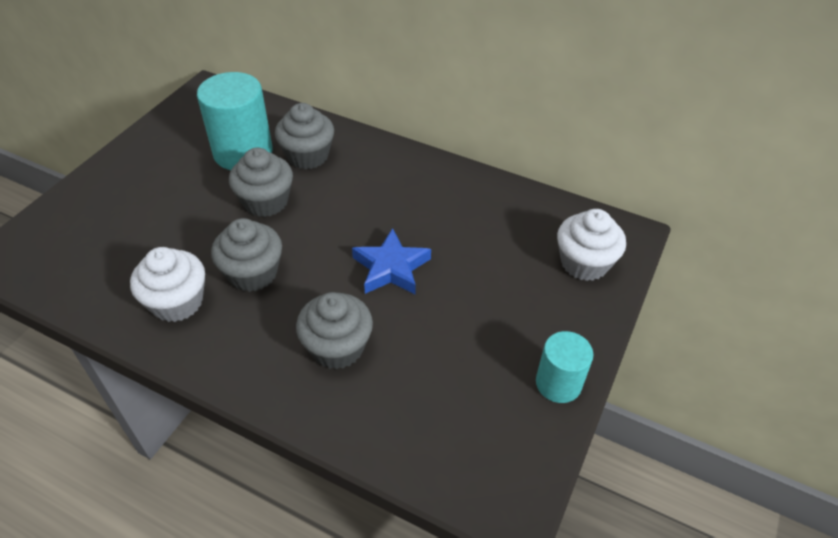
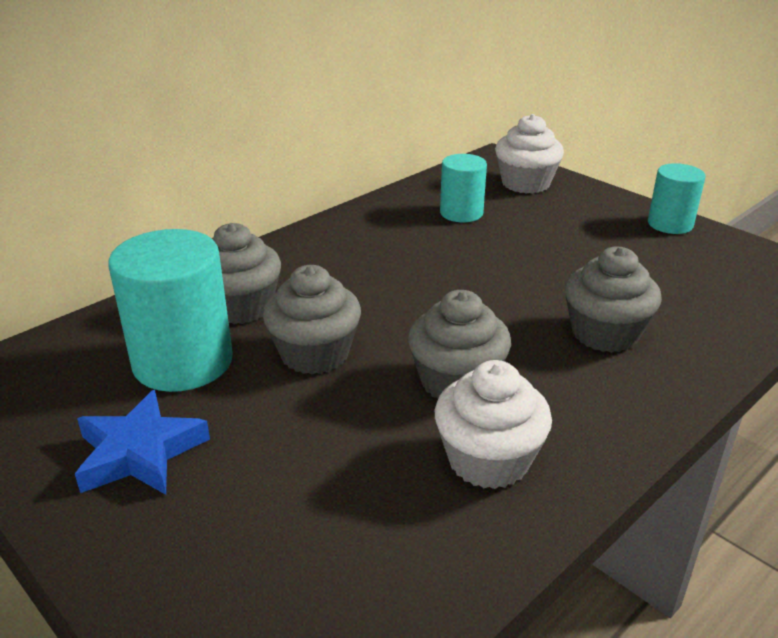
camera: 70 degrees left, 15 degrees down
(391, 268) = (490, 280): blue star -> blue star (139, 452)
(497, 231) = (461, 213): none -> turquoise cylinder

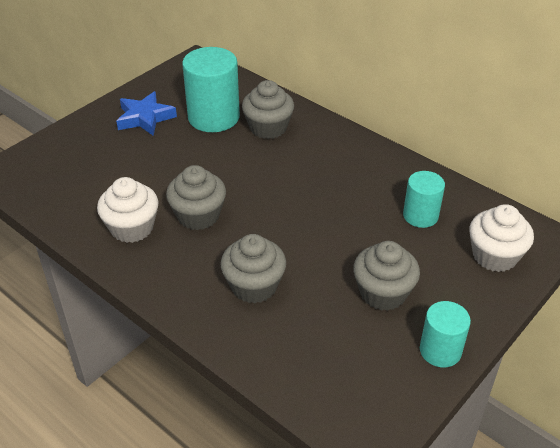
camera: 85 degrees right, 10 degrees up
(314, 354) = (223, 160): grey cupcake -> grey cupcake (383, 293)

